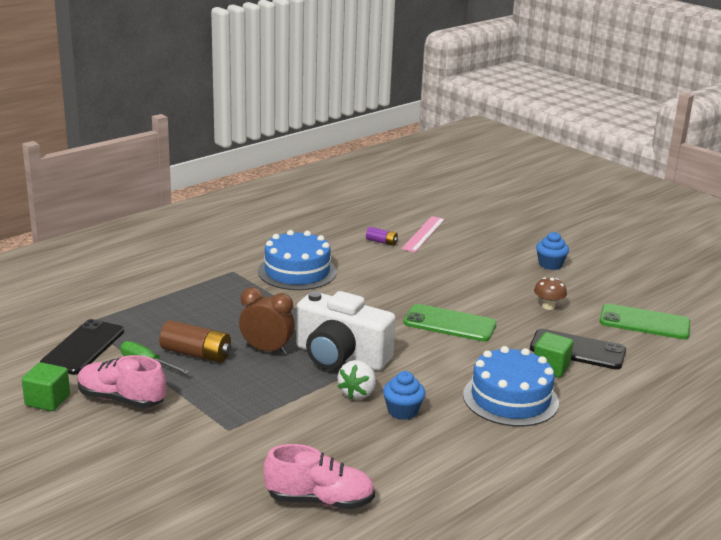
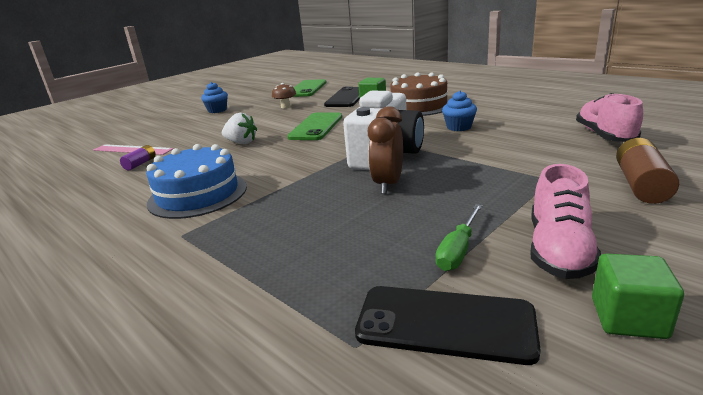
camera: 90 degrees left, 0 degrees up
(196, 354) = (415, 221): brown battery -> brown battery (641, 185)
(358, 393) = (444, 142): white strawberry -> white strawberry (241, 143)
(510, 398) = (419, 106): blue cake -> brown cake

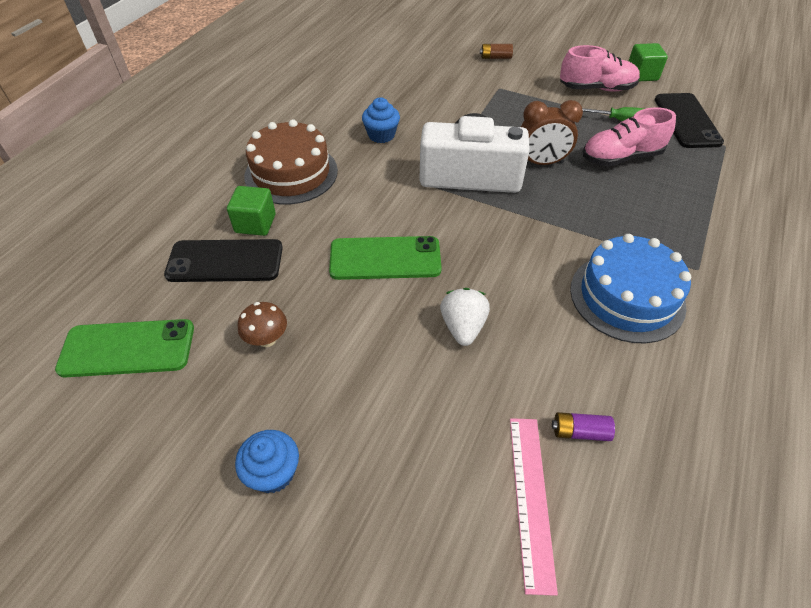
camera: 110 degrees left, 25 degrees up
(605, 136) = (401, 61): pink shoe -> pink shoe (621, 157)
(641, 185) = (495, 57): brown battery -> brown battery, size x0.56

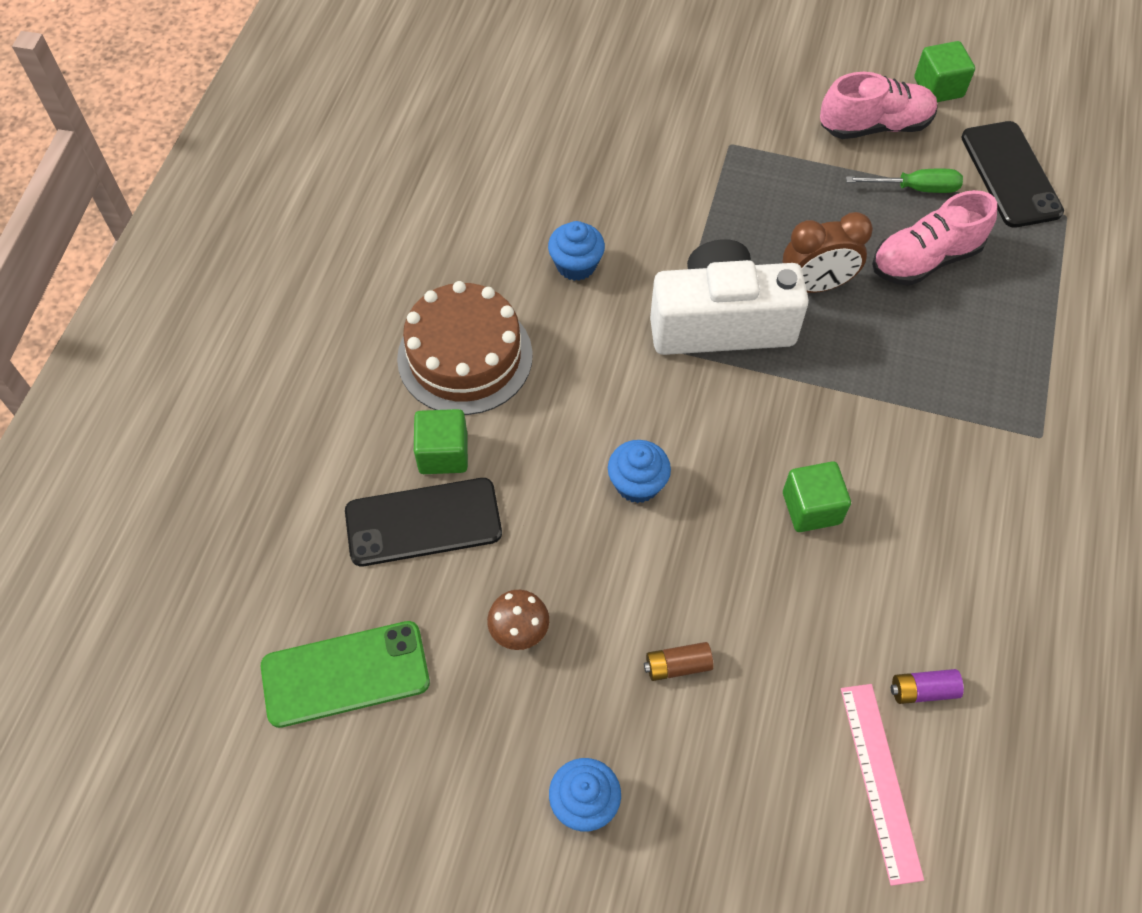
camera: 10 degrees left, 10 degrees up
(385, 258) = (637, 484): green phone -> blue cupcake
(463, 327) = (761, 573): white strawberry -> none
(495, 57) = (712, 78): brown battery -> brown battery (677, 665)
(511, 290) = (811, 508): none -> green cube
(627, 297) = (957, 494): blue cake -> none

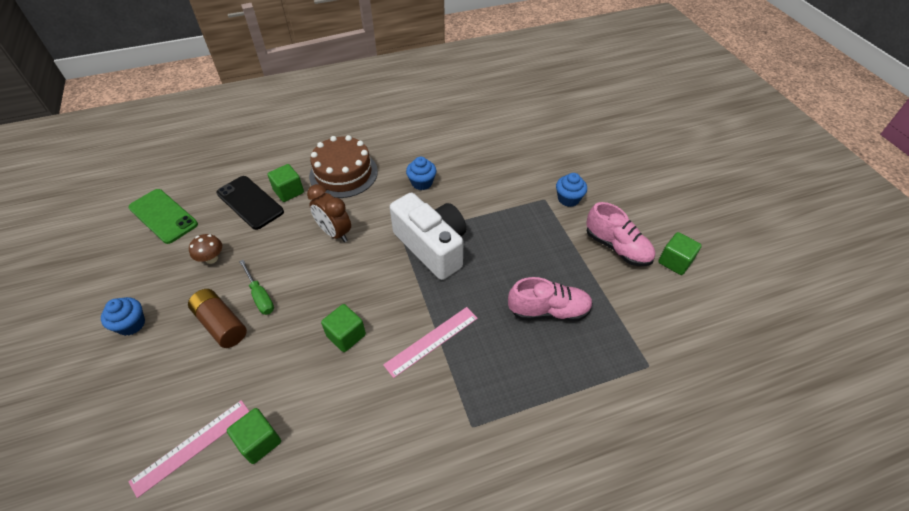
camera: 55 degrees right, 10 degrees down
(637, 484) = (315, 261): blue cupcake -> blue cupcake (568, 199)
(677, 665) = (221, 324): brown battery -> brown battery, size x1.79
(816, 285) = (488, 272): brown clock -> brown clock (334, 233)
(888, 412) = (431, 341): none -> pink ruler
(915, 188) = (593, 284): green screwdriver -> green screwdriver (260, 296)
(922, 690) = (259, 441): purple battery -> green cube
(925, 259) = (548, 311): pink shoe -> pink shoe turned 150 degrees clockwise
(1010, 174) = (649, 323): black phone -> none

